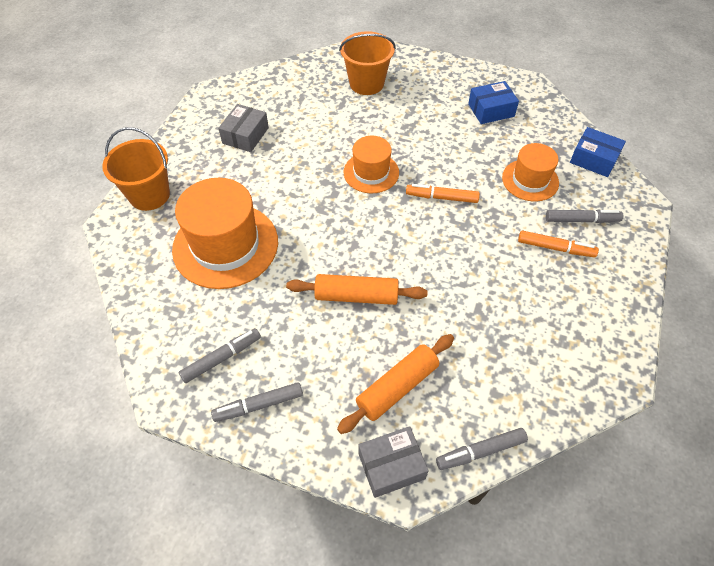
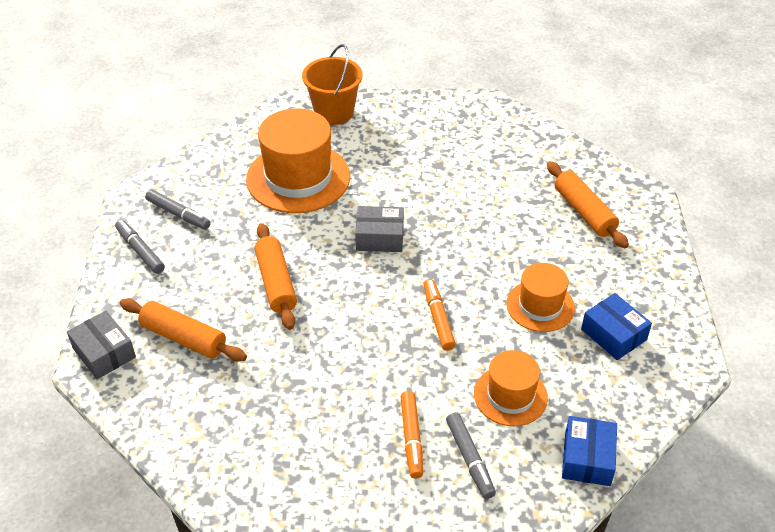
camera: 70 degrees right, 10 degrees down
(245, 135) = (443, 146): grey box -> grey box (380, 237)
(366, 83) = (584, 212): orange bucket -> orange rolling pin
(371, 172) = (444, 252): orange hat -> orange hat (540, 306)
(480, 451) = (133, 415): grey marker -> none

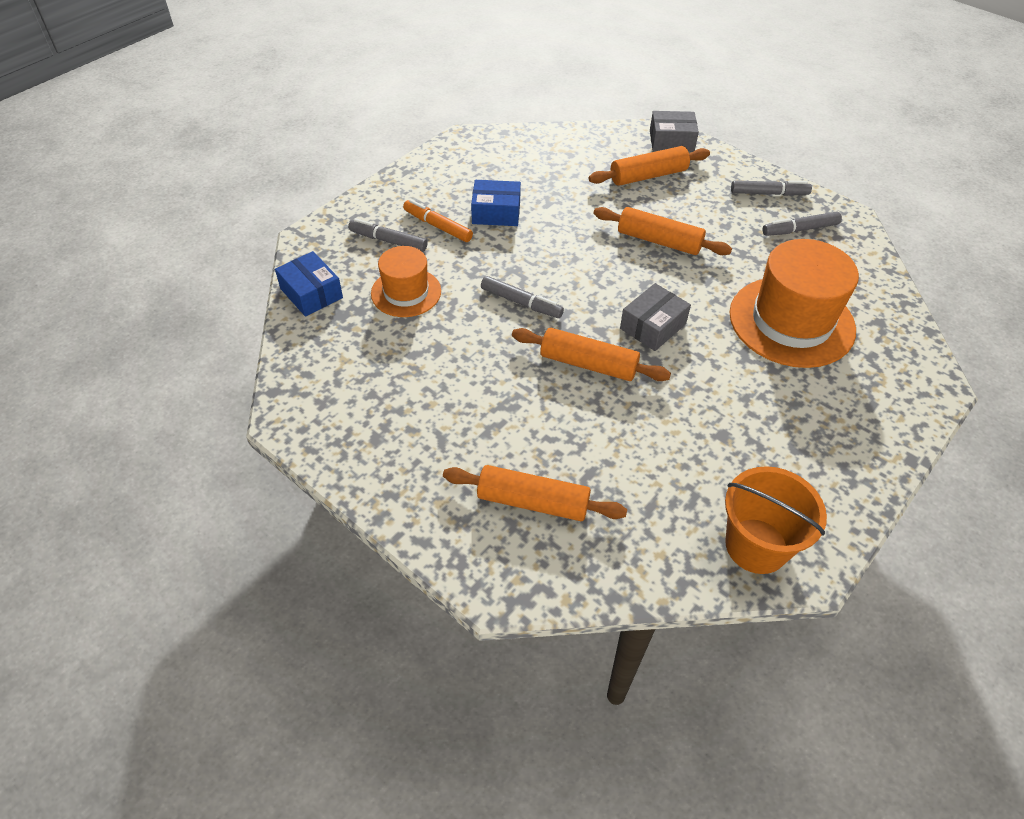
camera: 130 degrees right, 5 degrees up
(334, 112) = (893, 409): orange bucket -> orange bucket (756, 546)
(438, 318) = (521, 303): orange marker -> grey marker
(454, 248) = (588, 364): none -> orange rolling pin
(540, 306) = (461, 371): orange hat -> none
(613, 334) = (377, 394): blue box -> blue box (496, 212)

